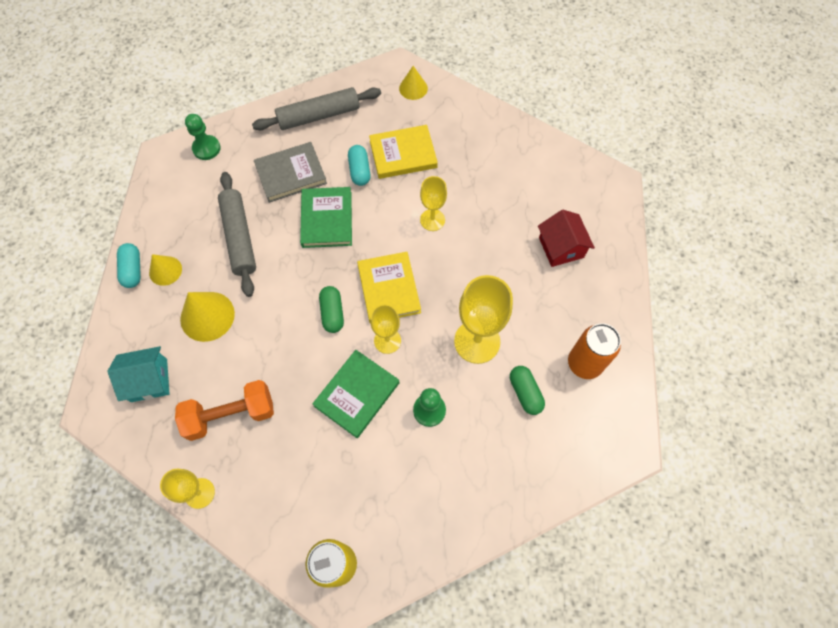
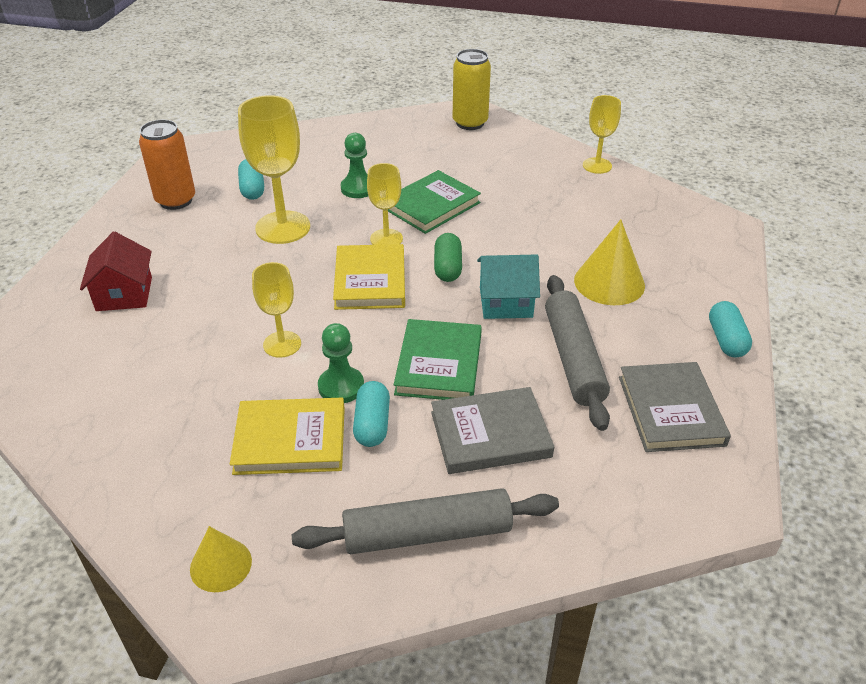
camera: 170 degrees left, 25 degrees down
(149, 380) = (670, 239): turquoise house -> turquoise house (506, 302)
(165, 270) = (677, 333): yellow cone -> none
(183, 206) = (671, 410): none -> grey book
(206, 148) = (647, 499): green pawn -> green pawn (341, 386)
(230, 415) = (571, 206): orange dumbbell -> none
(525, 393) = (253, 189): green capsule -> turquoise capsule

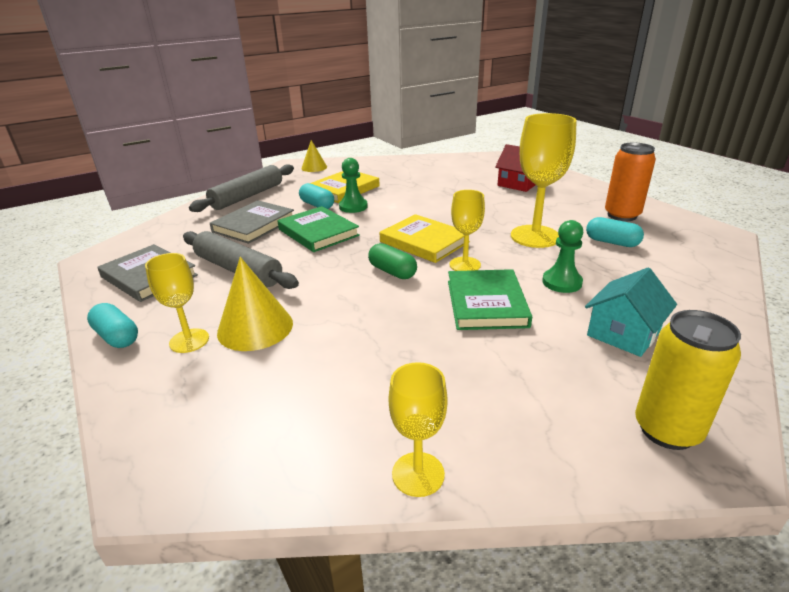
camera: 135 degrees right, 10 degrees down
(282, 344) = (410, 204): yellow goblet -> yellow goblet (189, 341)
(506, 302) = (321, 274): turquoise house -> turquoise house (623, 333)

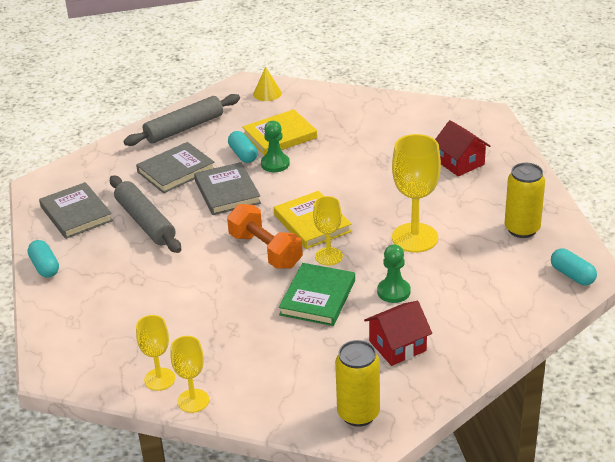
camera: 20 degrees right, 5 degrees up
(189, 341) = (91, 281): yellow goblet -> yellow goblet (159, 379)
(255, 327) = (139, 280): yellow cone -> none
(318, 232) = (227, 192): green book -> grey book
(392, 272) = (265, 251): green capsule -> orange dumbbell
(612, 242) = (477, 260): turquoise capsule -> turquoise capsule (572, 275)
(622, 215) = (522, 229): orange can -> yellow can
(623, 333) = (397, 346): turquoise house -> red house

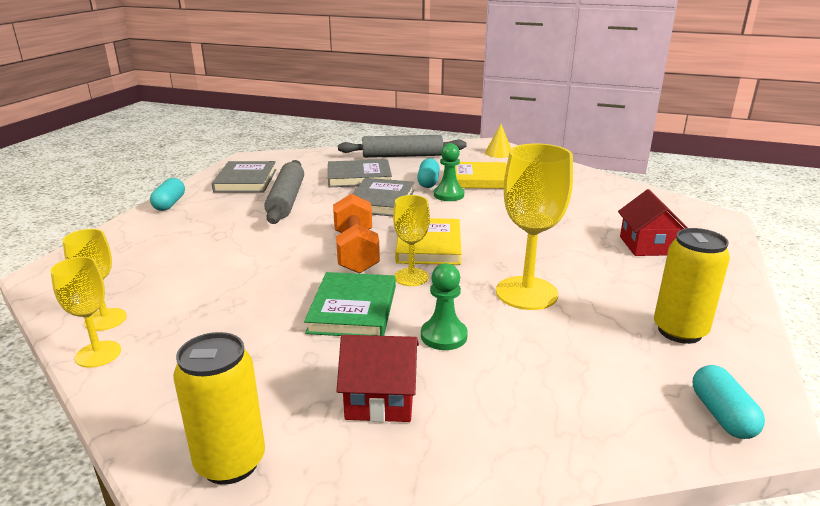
camera: 30 degrees right, 10 degrees down
(318, 298) = (353, 309): green book -> green book turned 45 degrees counterclockwise

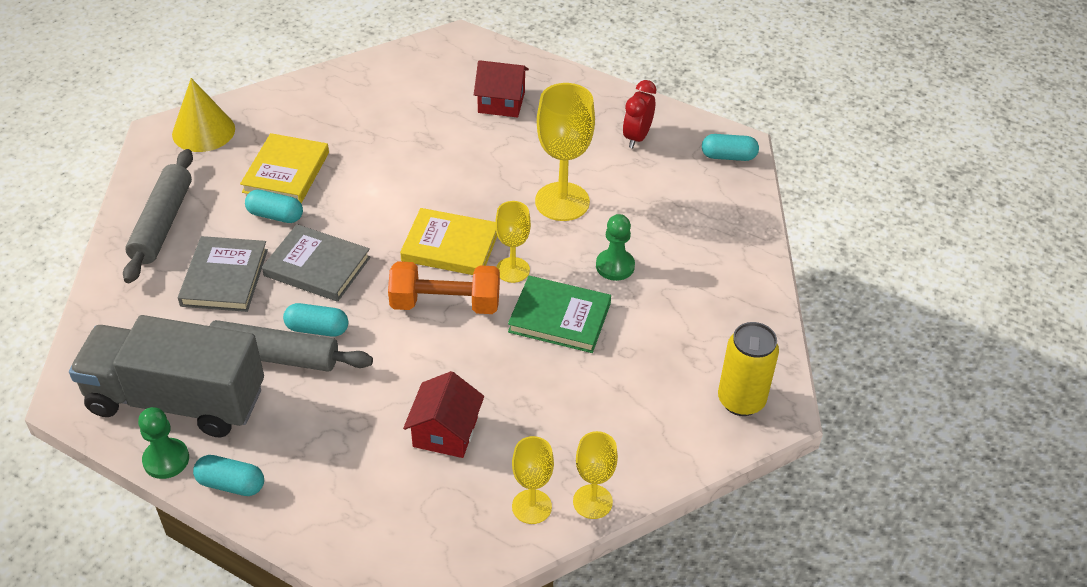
camera: 80 degrees left, 20 degrees up
(245, 180) = (177, 400): grey book -> grey truck
(316, 209) = (317, 329): none -> turquoise capsule
(380, 399) = (686, 315): red house -> red house (445, 432)
(448, 195) = (325, 206): green pawn -> green pawn (166, 460)
(499, 153) = (203, 131): yellow cone -> yellow cone, size x1.61
(679, 331) = (637, 137): yellow can -> red clock

